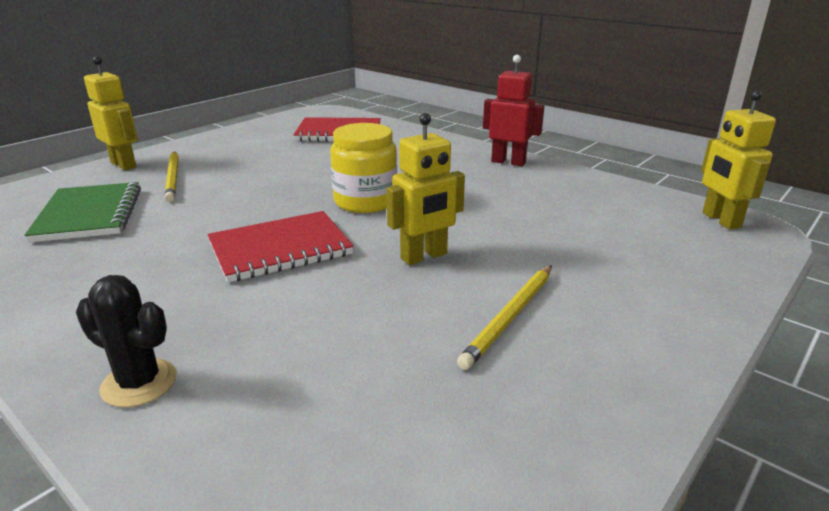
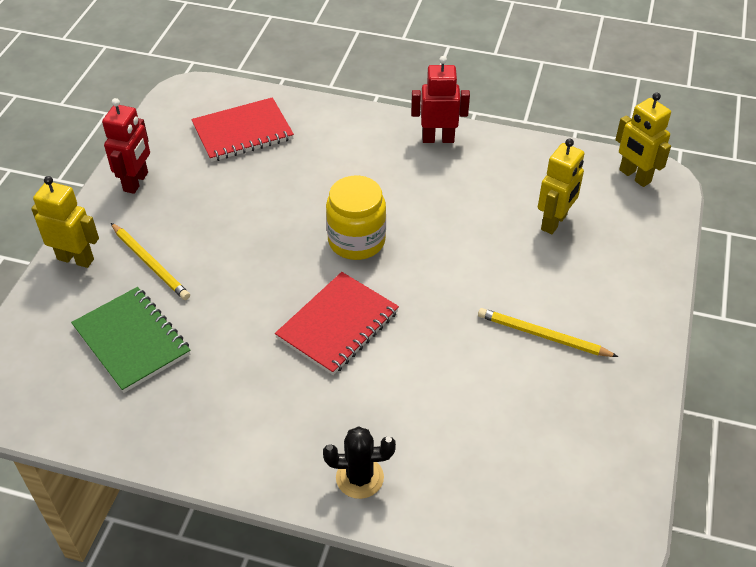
camera: 25 degrees left, 20 degrees up
(226, 140) = (136, 182): none -> red robot
(424, 256) = (450, 295): yellow robot -> yellow robot (554, 222)
(510, 317) = (543, 336): yellow pencil -> yellow pencil turned 105 degrees clockwise

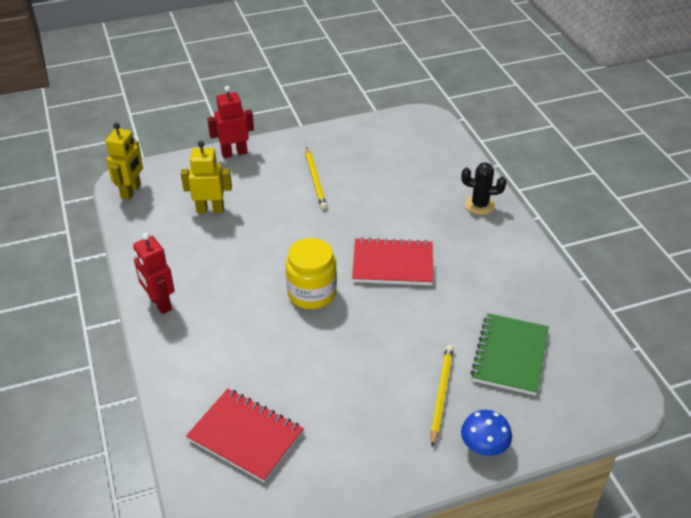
camera: 125 degrees left, 5 degrees down
(76, 259) = (484, 446): yellow robot -> blue mushroom
(136, 182) = (370, 471): red robot -> red robot (234, 153)
(359, 477) = (480, 205): black cactus -> black cactus turned 45 degrees counterclockwise

